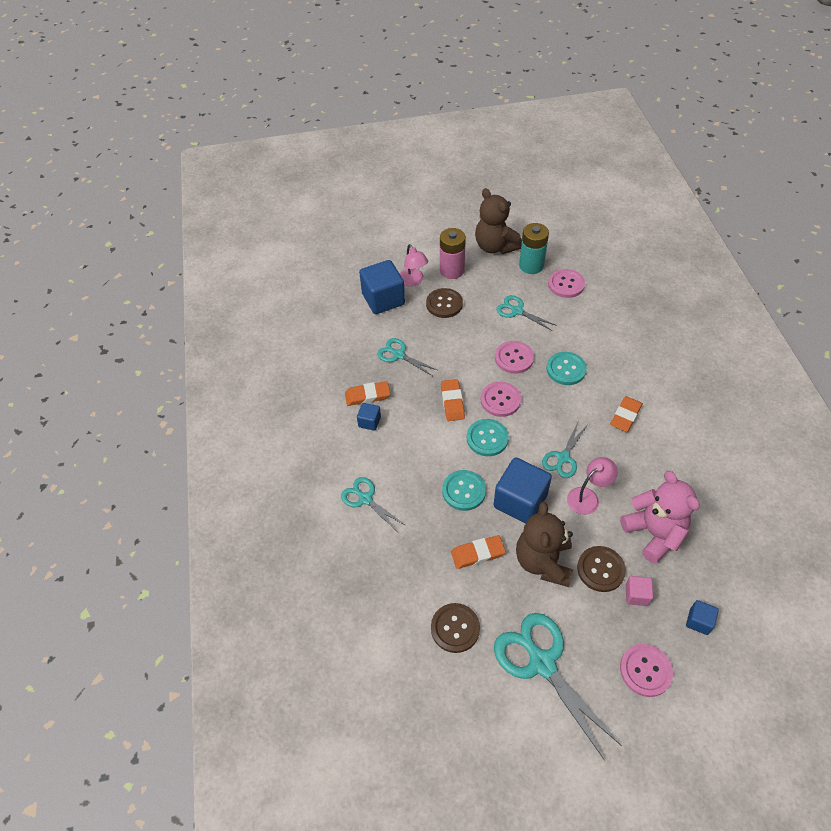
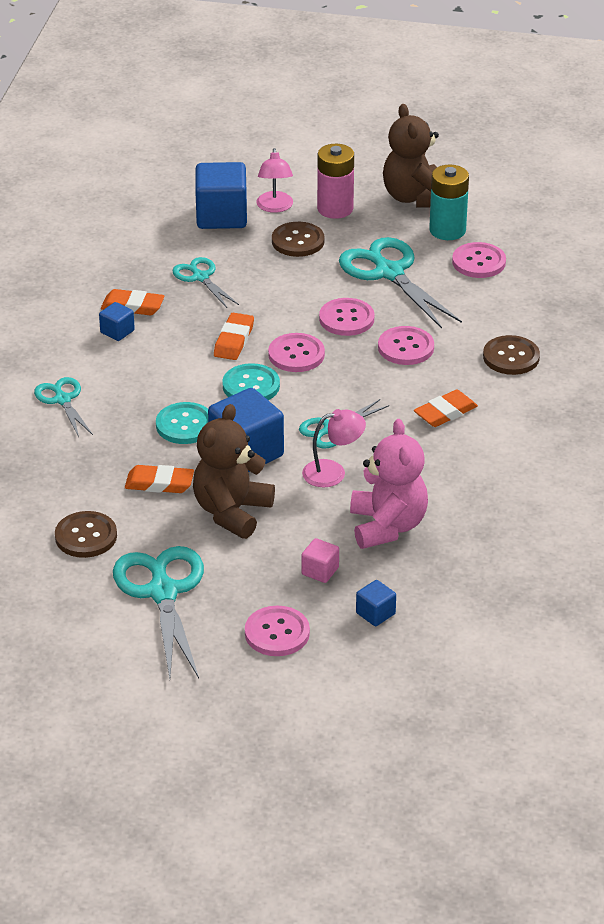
camera: 20 degrees right, 15 degrees down
(517, 311) = (389, 273): turquoise scissors -> turquoise scissors, size x1.77
(566, 369) = (406, 347): turquoise button -> pink button
(600, 569) = (295, 538): brown button -> brown button (511, 357)

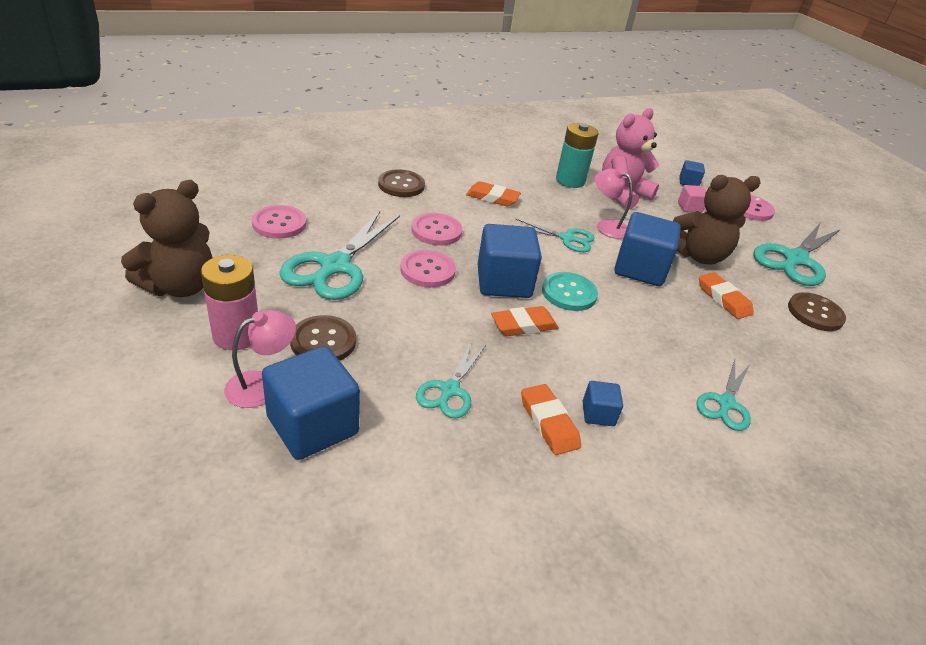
camera: 130 degrees left, 0 degrees up
(185, 425) = (654, 311): turquoise button -> none
(296, 354) = (504, 282): pink button -> blue cube
(447, 230) = (234, 251): turquoise battery -> turquoise battery (570, 180)

